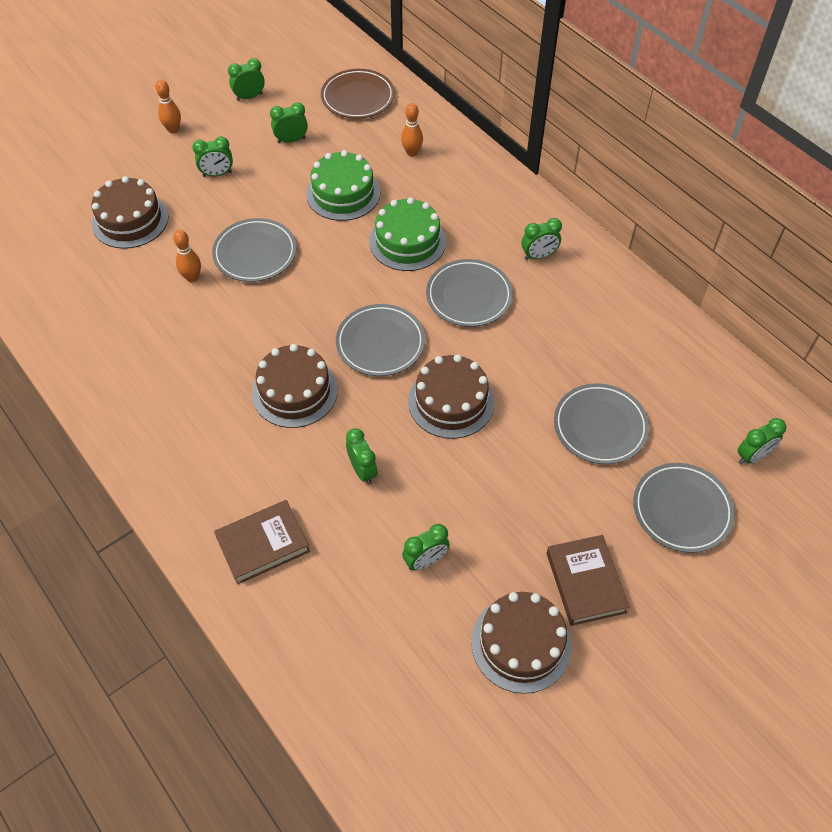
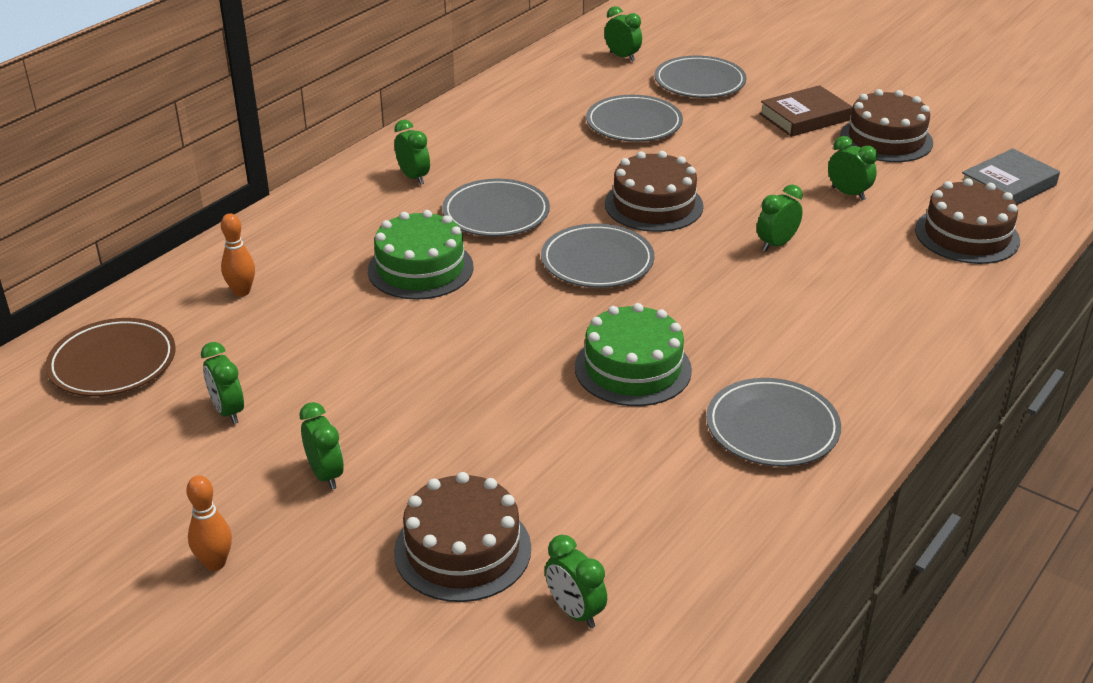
camera: 105 degrees left, 20 degrees down
(192, 278) = (560, 442): orange bowling pin -> none
(249, 97) = (113, 486): green clock -> green clock (574, 612)
(255, 253) = (488, 393): grey plate -> grey plate (772, 428)
(263, 544) = (910, 289): brown book -> none
(295, 391) = (703, 309): brown cake -> brown cake (967, 235)
(343, 193) = (341, 337): green cake -> green cake (633, 368)
(397, 721) = (1007, 185): none -> grey book

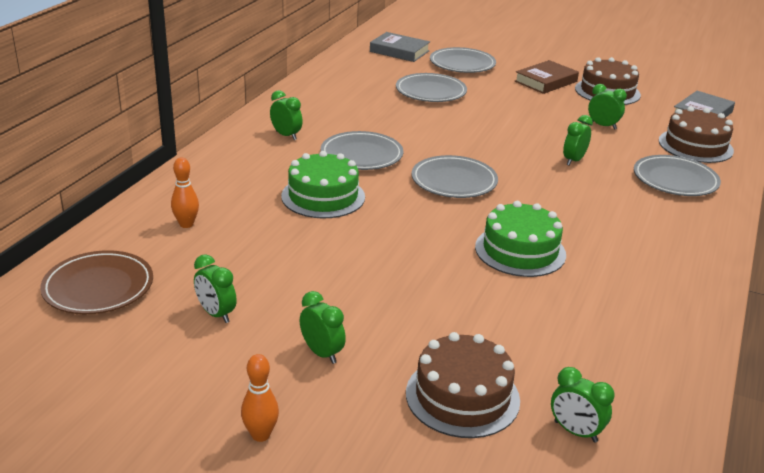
camera: 15 degrees left, 5 degrees down
(622, 57) = (399, 51): green clock -> grey book
(653, 205) = (474, 142): brown cake -> none
(772, 428) = (642, 281): grey plate -> grey plate (675, 180)

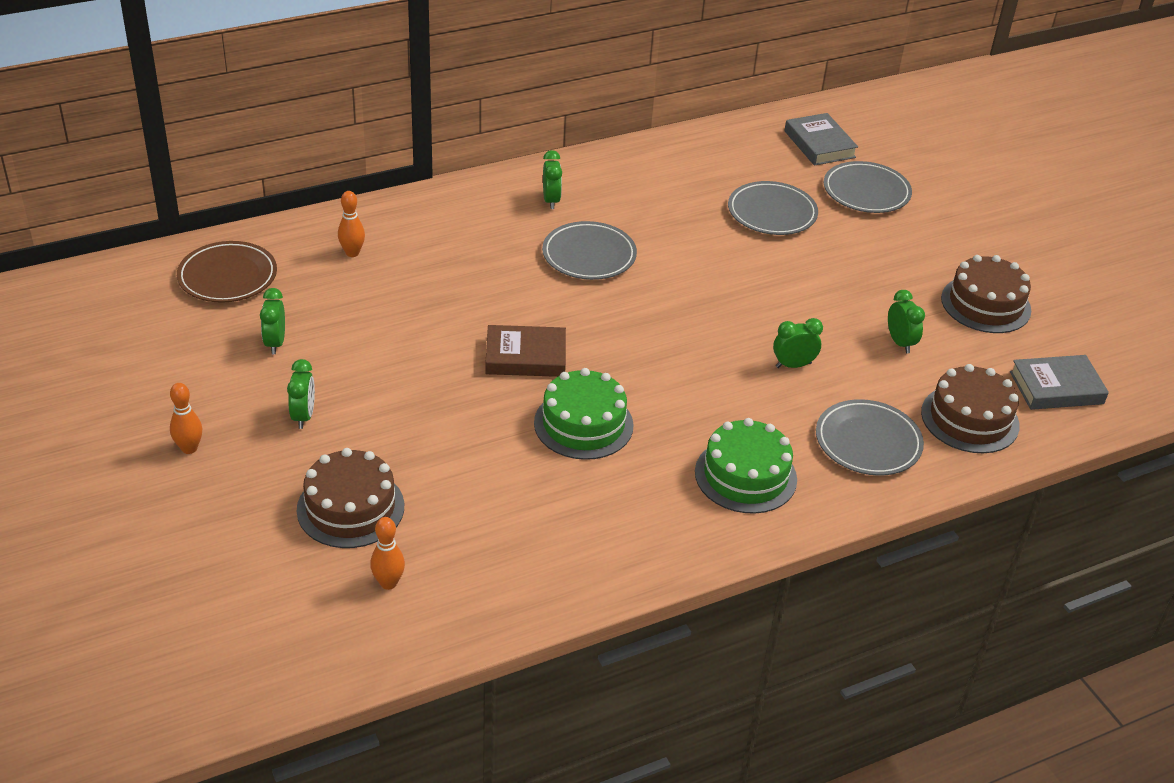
camera: 40 degrees right, 10 degrees up
(323, 196) = (493, 281): green cake -> green cake (745, 475)
(454, 181) = (633, 326): grey plate -> none
(545, 81) = (930, 257): brown book -> brown book (525, 356)
(575, 432) = (388, 583): green clock -> orange bowling pin

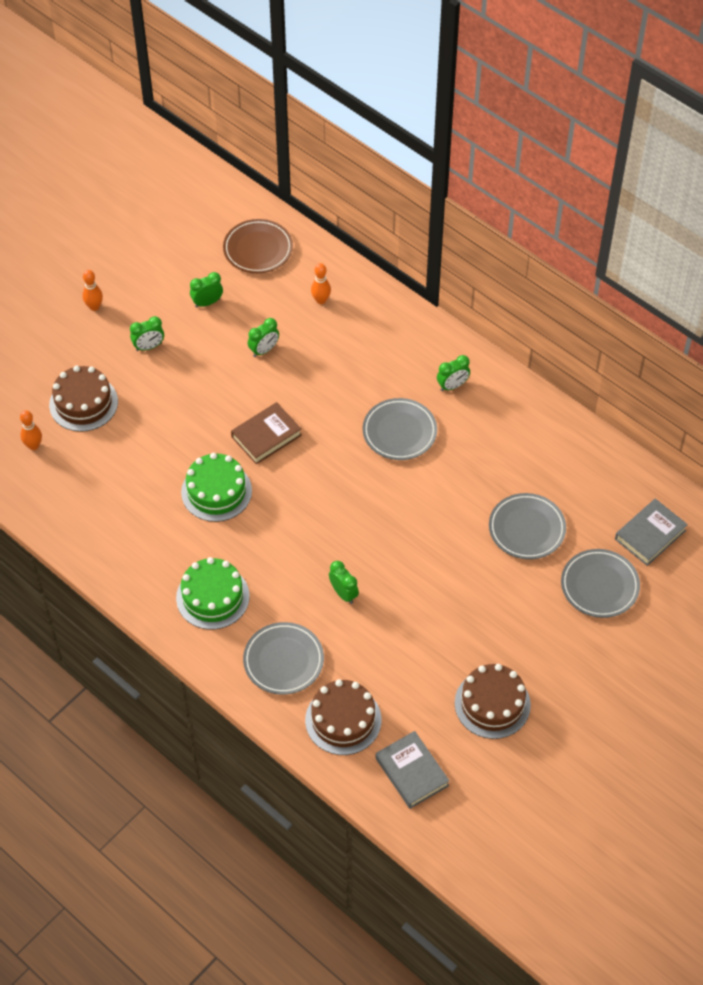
camera: 70 degrees right, 15 degrees up
(525, 356) = (266, 436): brown book -> brown book turned 75 degrees clockwise
(900, 343) = (408, 655): green clock -> green clock (264, 350)

